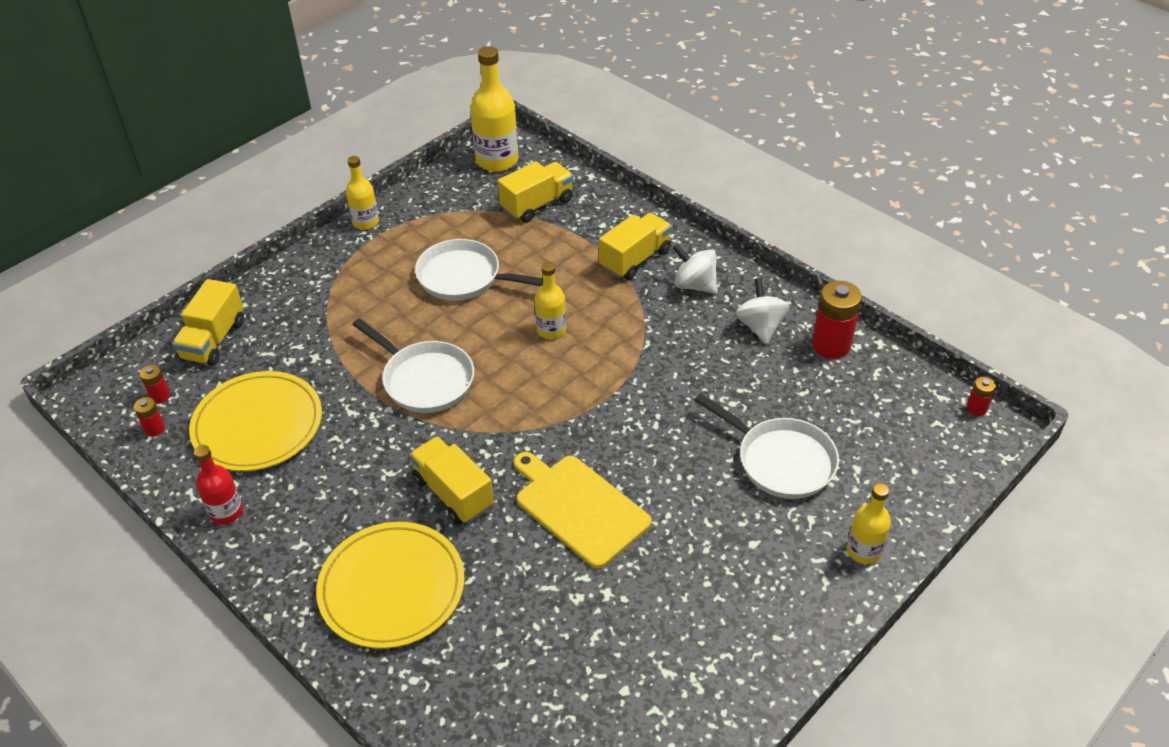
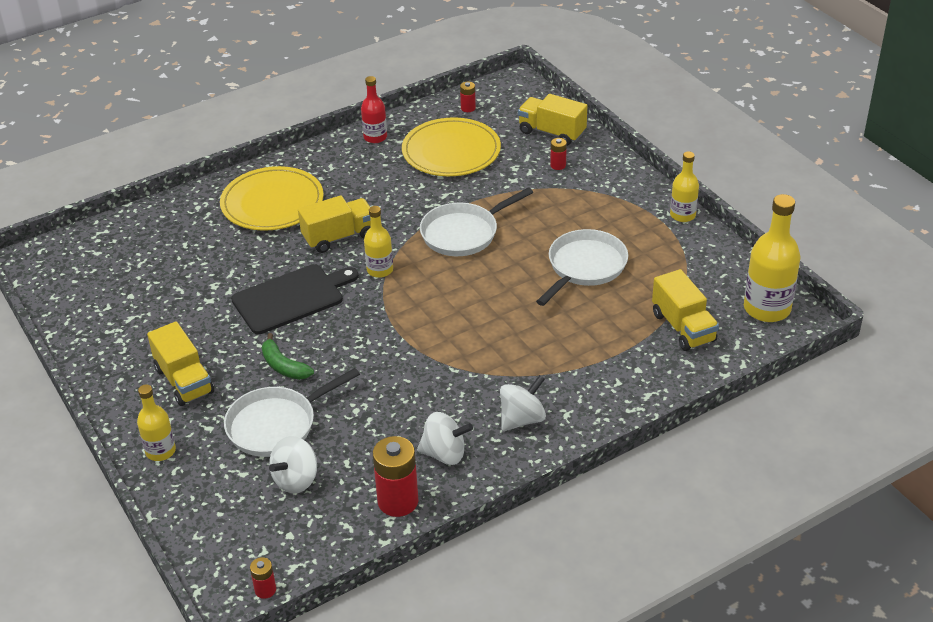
camera: 105 degrees right, 5 degrees down
(160, 396) = (500, 110): red battery -> red battery (558, 165)
(551, 330) = (495, 311): yellow bottle -> yellow bottle (380, 270)
(579, 508) = (291, 298): yellow cutting board -> black cutting board
(635, 259) = (575, 383): yellow truck -> yellow truck (184, 381)
(693, 481) = (283, 366): none -> green banana
(843, 424) = (296, 480): none -> white spinning top

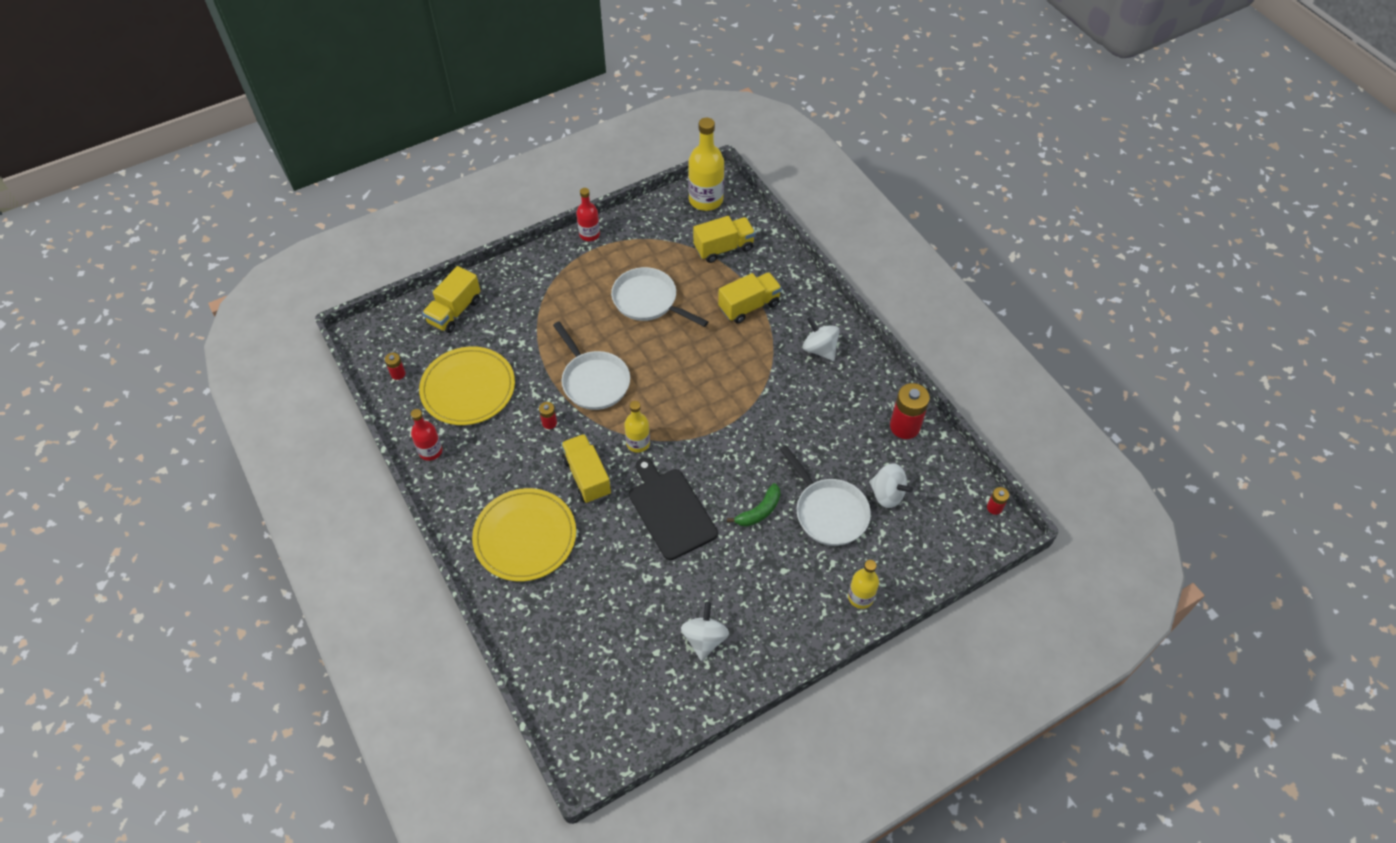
camera: 90 degrees left, 15 degrees up
(184, 381) = (776, 589): yellow truck -> yellow truck (749, 306)
(444, 454) = (856, 397): white spinning top -> white spinning top (704, 639)
(558, 165) = (506, 310): red battery -> red battery (549, 423)
(682, 215) = (589, 234): yellow bottle -> red bottle

